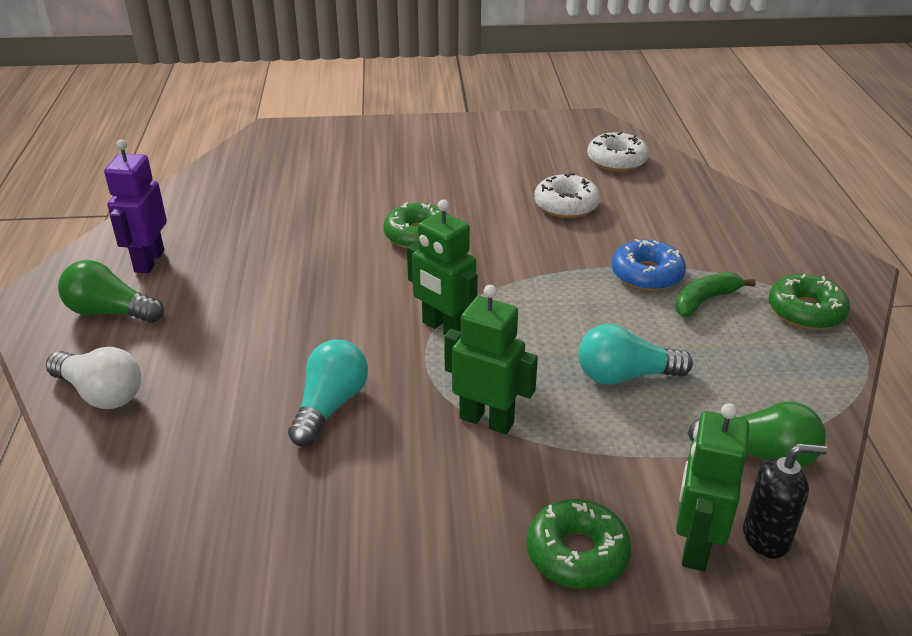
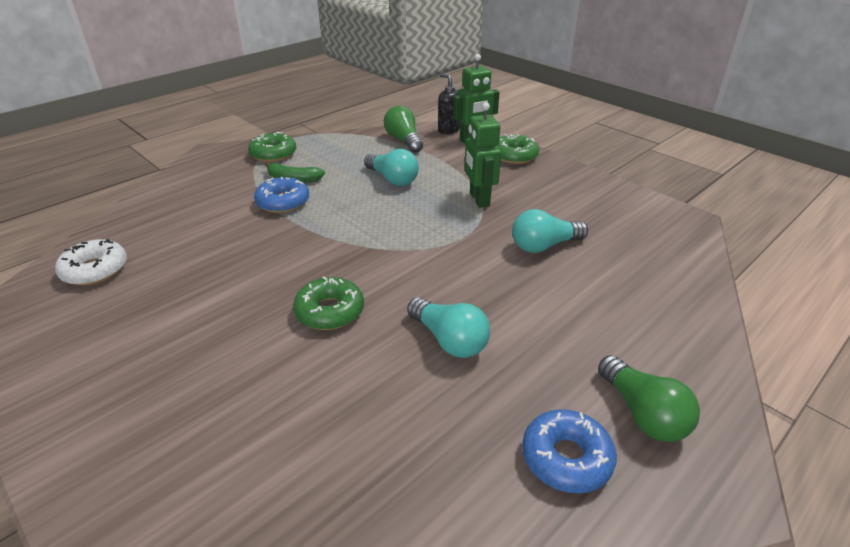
camera: 130 degrees left, 0 degrees up
(101, 393) = (686, 338): white light bulb -> none
(149, 261) = (566, 458): purple robot -> blue donut
(304, 271) = (449, 340): none -> turquoise light bulb
(444, 328) = (428, 243): green robot -> none
(566, 205) = (208, 263): white donut -> none

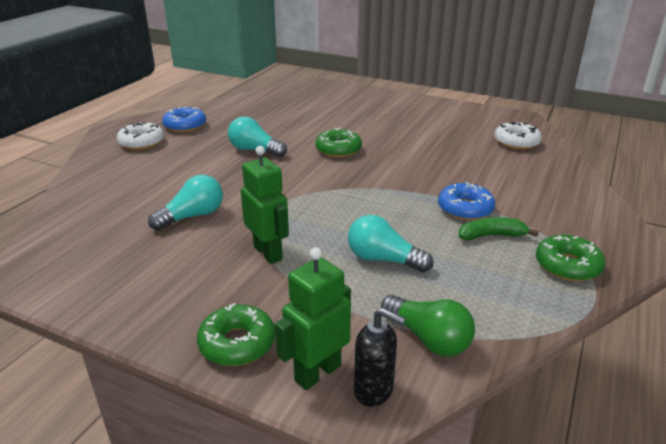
camera: 160 degrees right, 5 degrees down
(643, 413) = (141, 142): green light bulb -> white donut

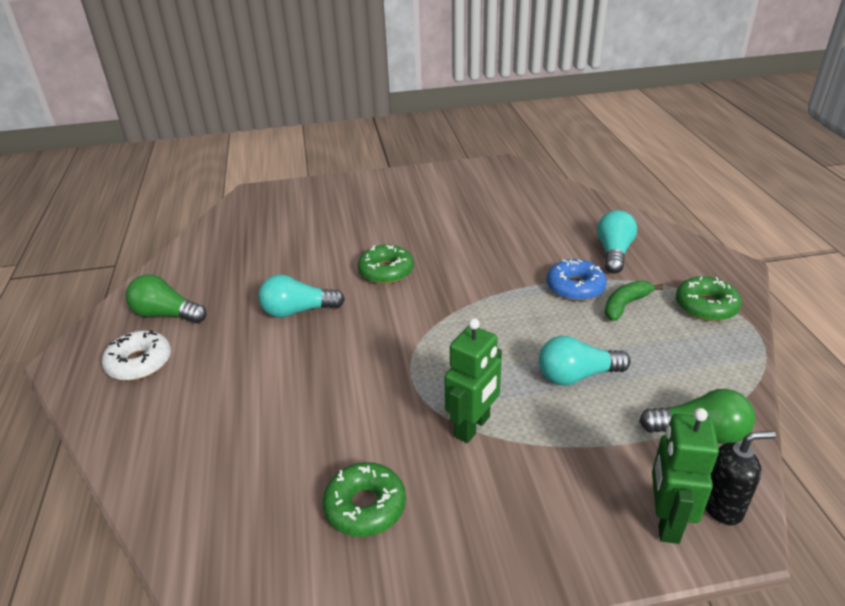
camera: 35 degrees left, 5 degrees up
(185, 126) = (166, 314): blue donut -> green light bulb
(192, 216) = (340, 428): turquoise light bulb -> turquoise light bulb (614, 252)
(237, 343) = (571, 540): green donut -> green donut (365, 506)
(268, 253) = (472, 427): green robot -> green robot turned 105 degrees clockwise
(516, 142) = (531, 195): white donut -> none

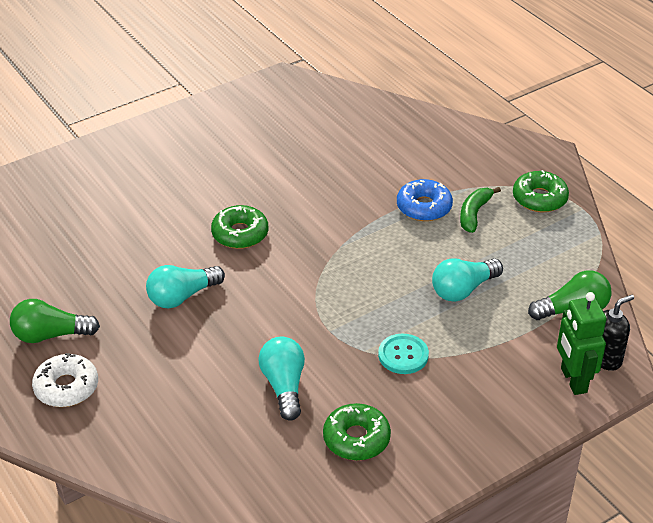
camera: 25 degrees left, 5 degrees up
(472, 427) = (403, 355): green robot -> turquoise button
(614, 252) = (441, 162): turquoise light bulb -> turquoise light bulb (284, 386)

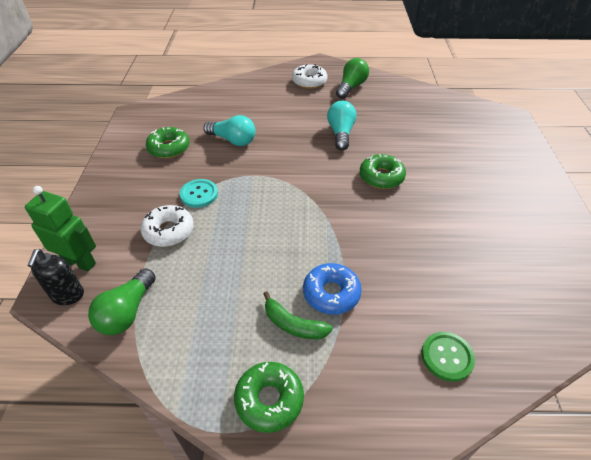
camera: 125 degrees right, 5 degrees up
(416, 136) = (447, 357): none -> green button
(463, 289) = (218, 258): turquoise light bulb -> none
(472, 344) = (169, 231): none -> white donut
(474, 214) = (293, 324): green banana -> green banana turned 150 degrees clockwise

